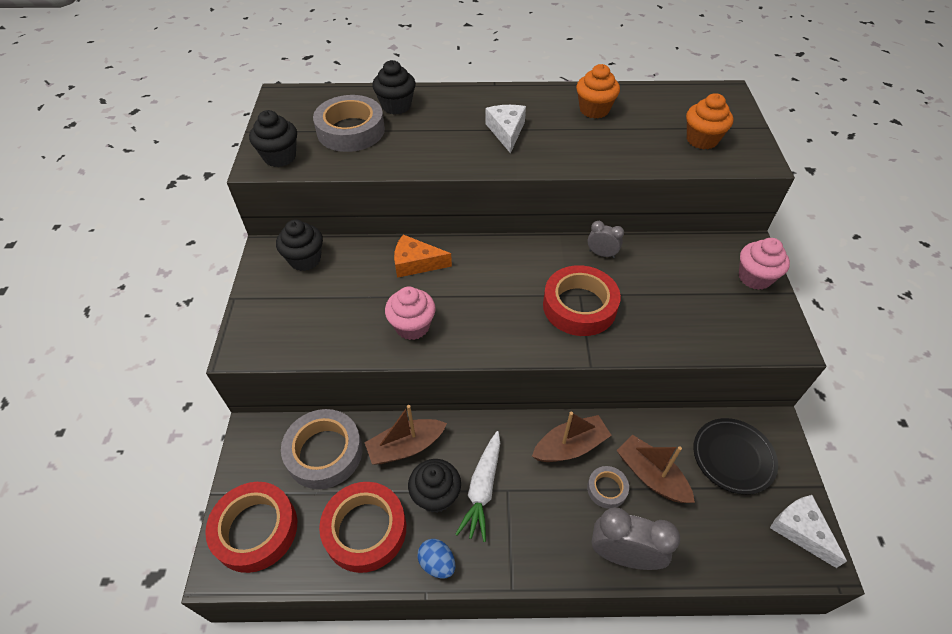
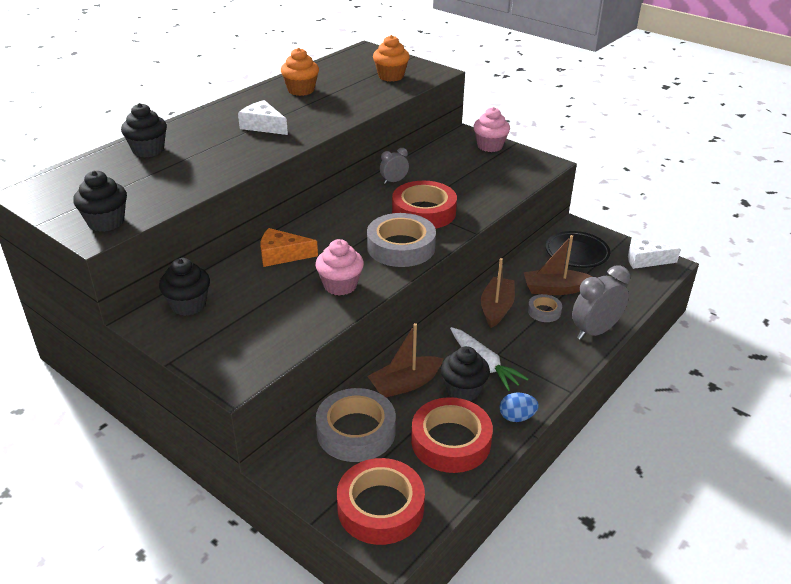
camera: 50 degrees left, 15 degrees down
(351, 130) = (138, 179): grey tape -> grey tape (401, 247)
(406, 447) = (405, 384): brown boat -> brown boat turned 45 degrees clockwise
(416, 263) = (282, 255): orange cheese -> orange cheese turned 45 degrees clockwise

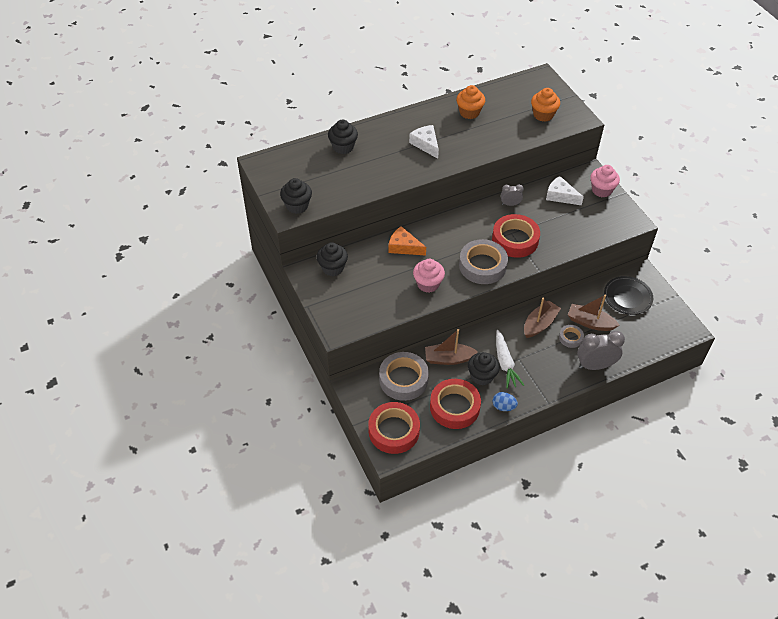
camera: 25 degrees right, 15 degrees up
(645, 259) = (675, 320): white cheese -> white cheese (560, 196)

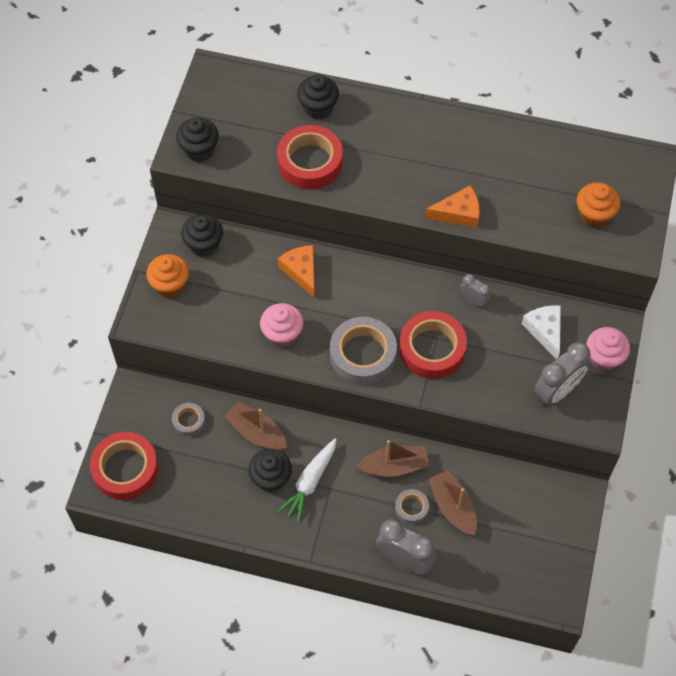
camera: 40 degrees right, 10 degrees up
(403, 379) = (189, 421): grey tape -> grey tape, size x0.50
(426, 144) = (412, 164): white cheese -> none
(454, 407) = (209, 490): red tape -> red tape (310, 162)
(469, 112) = (507, 154): orange cupcake -> orange cupcake (170, 285)
(476, 153) = (458, 213): none -> orange cheese
(503, 407) = (258, 529): blue egg -> none
(597, 219) = (557, 391): none -> grey clock
(627, 297) = (529, 510): black plate -> none

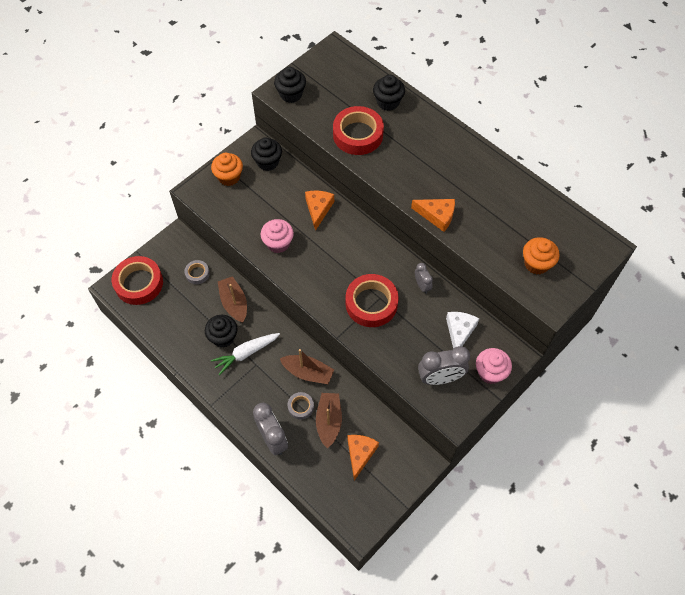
camera: 30 degrees right, 0 degrees up
(363, 354) = (322, 283): grey tape -> none
(509, 523) = (360, 454): none -> orange cheese

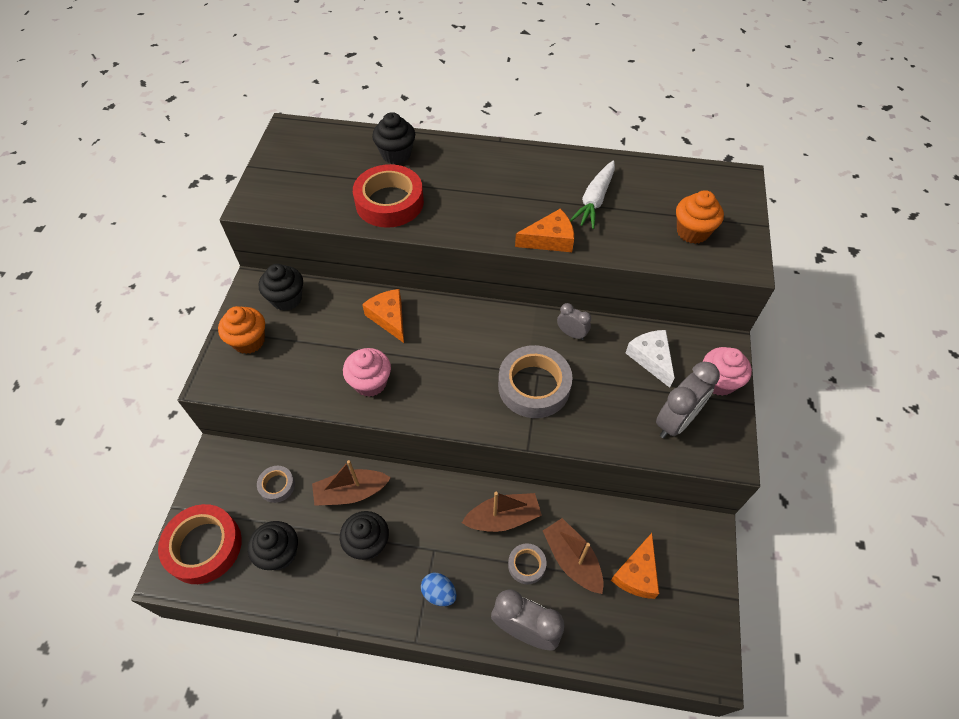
camera: 35 degrees left, 5 degrees down
(234, 303) = (351, 492): brown boat -> brown boat turned 45 degrees counterclockwise
(241, 389) = (439, 593): none -> blue egg
(246, 353) = (411, 544): white carrot -> white carrot (594, 200)
(291, 94) = (273, 198): black cupcake -> black cupcake (280, 553)
(360, 454) = (637, 573): orange cheese -> orange cheese turned 135 degrees counterclockwise
(371, 303) = (534, 386): red tape -> grey tape

